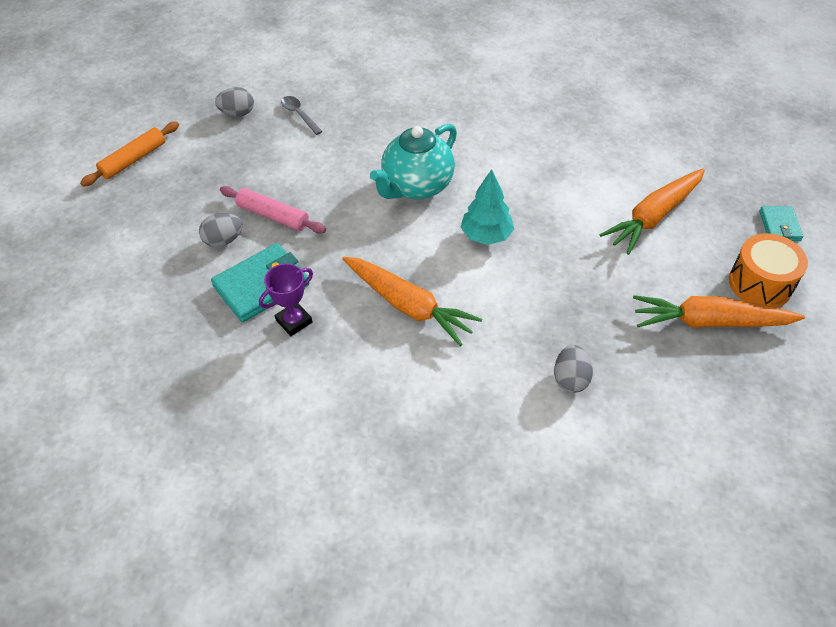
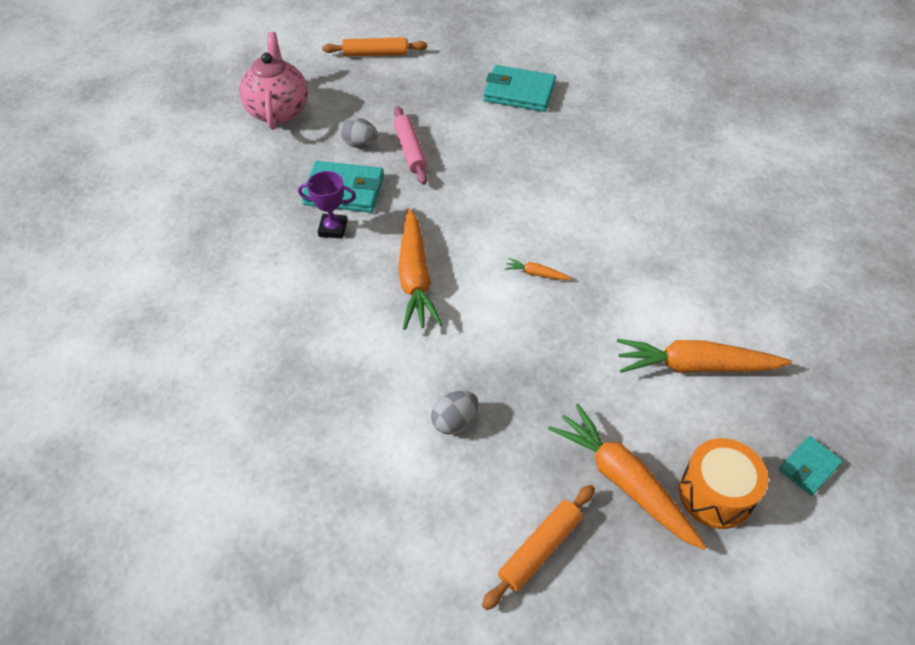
camera: 45 degrees right, 0 degrees up
(107, 265) = (278, 111): none -> pink teapot
(237, 113) = (479, 64): grey egg -> none
(299, 114) = (519, 92): grey spoon -> turquoise wallet
(416, 186) = (533, 201): turquoise teapot -> none
(486, 235) = (536, 274): turquoise tree -> orange carrot
(723, 408) = (539, 549): none -> orange rolling pin

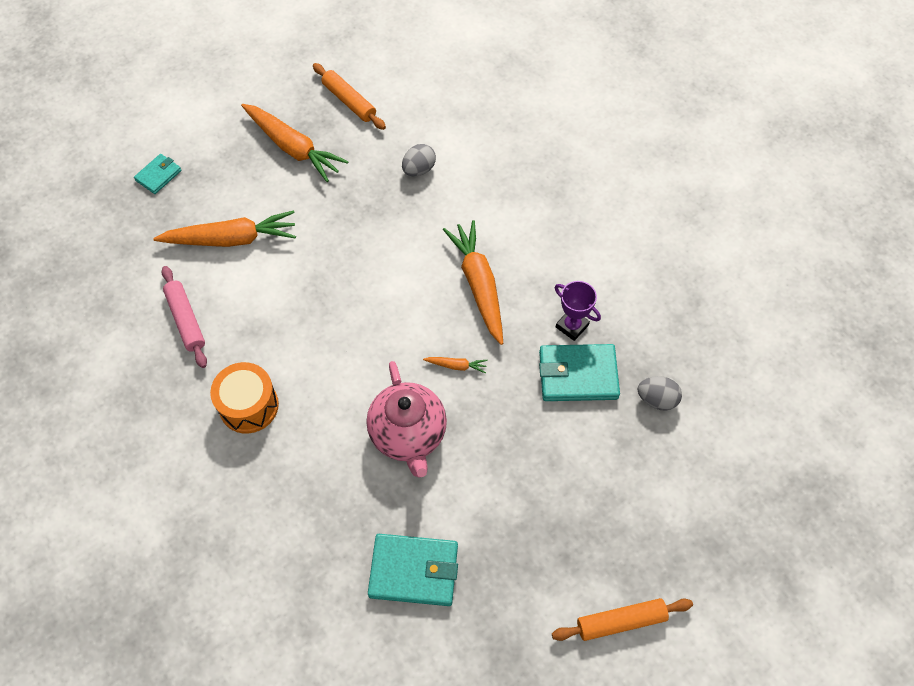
camera: 170 degrees right, 10 degrees up
(278, 111) = (699, 484): pink teapot -> pink teapot (408, 435)
(333, 229) = (572, 326): purple trophy -> purple trophy turned 45 degrees clockwise
(360, 144) = (584, 444): grey egg -> grey egg (656, 399)
(410, 150) = (525, 444): pink rolling pin -> pink rolling pin (186, 320)
(536, 274) = (369, 305): orange carrot -> orange carrot (456, 366)
(539, 549) = (349, 101): orange rolling pin -> orange rolling pin turned 75 degrees counterclockwise
(715, 494) = (229, 149): orange drum -> orange drum (249, 406)

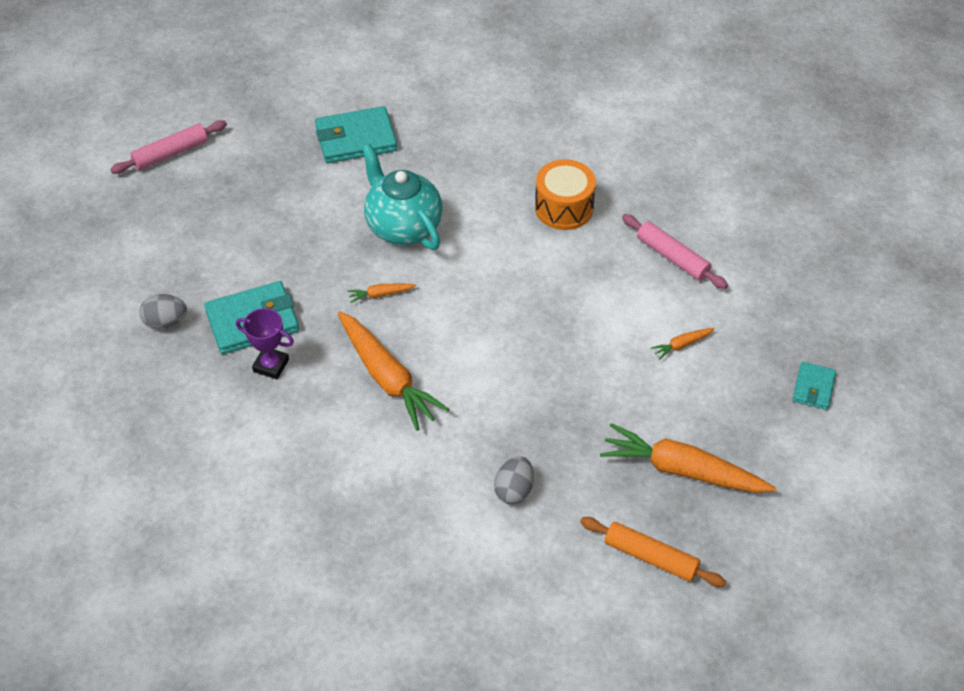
camera: 160 degrees right, 10 degrees down
(232, 239) = (681, 345): orange carrot -> orange carrot, size x0.43
(408, 435) = (403, 226): pink teapot -> turquoise teapot
(621, 621) = (171, 153): orange rolling pin -> pink rolling pin

